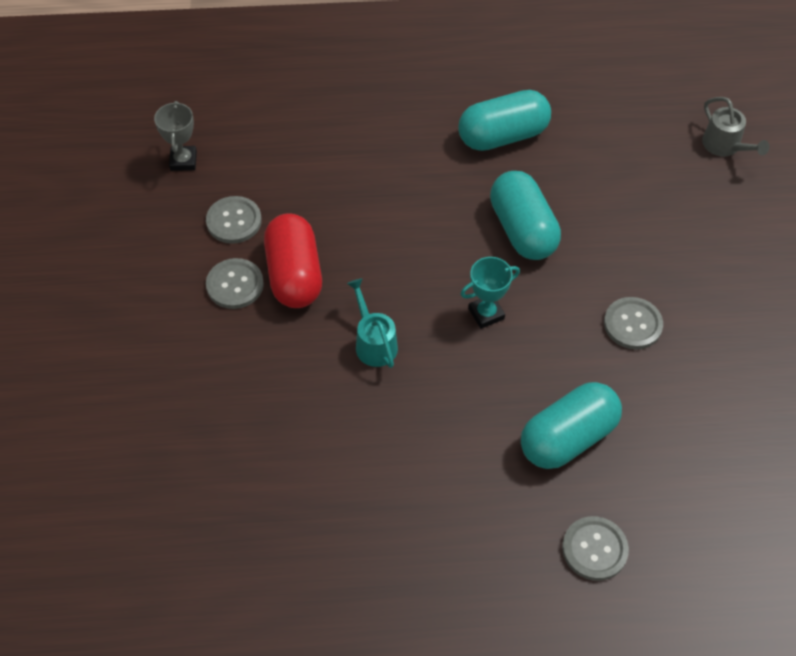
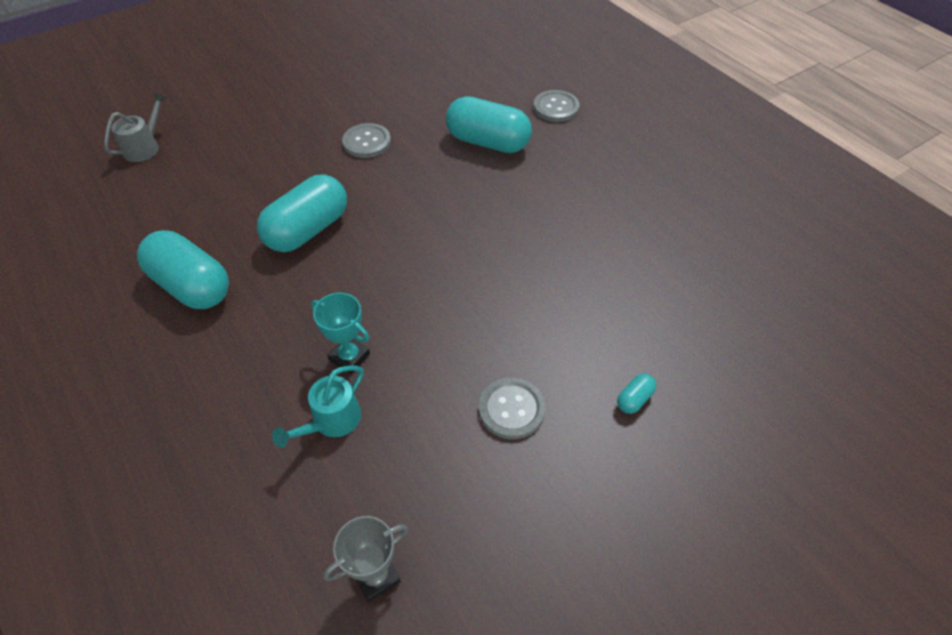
camera: 120 degrees left, 5 degrees down
(179, 369) = (634, 399): none -> turquoise capsule
(234, 221) = (434, 459): grey button -> none
(294, 275) = (465, 366): red capsule -> none
(373, 342) = (493, 274): turquoise watering can -> turquoise watering can (331, 422)
(486, 314) = (413, 219): turquoise trophy -> turquoise trophy (349, 357)

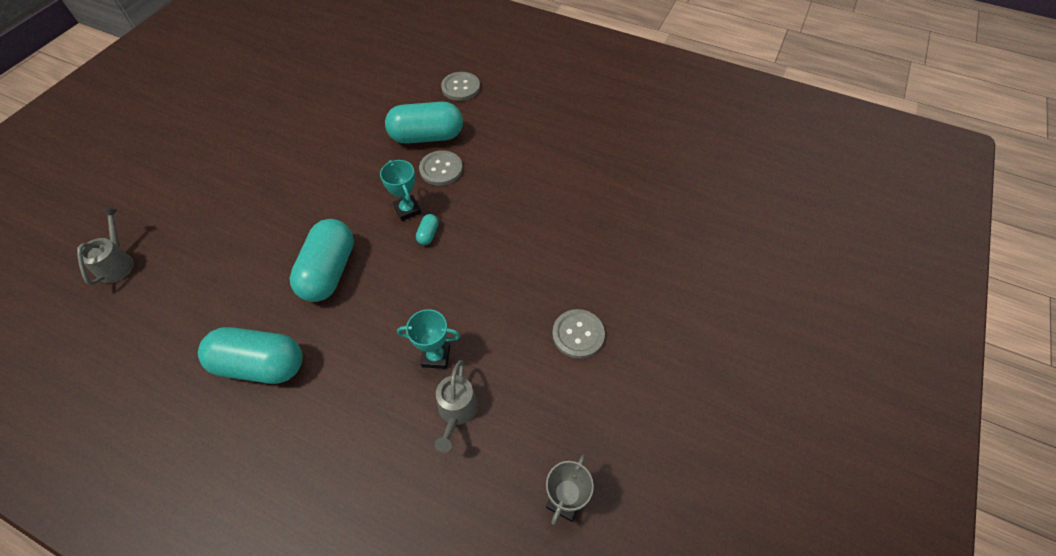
camera: 30 degrees left, 5 degrees up
(331, 422) = (456, 412): turquoise watering can -> grey watering can
(367, 142) = (327, 175): grey button -> grey button (441, 169)
(420, 204) = (407, 210): none -> turquoise trophy
(634, 399) = (651, 286): turquoise capsule -> turquoise capsule (428, 234)

